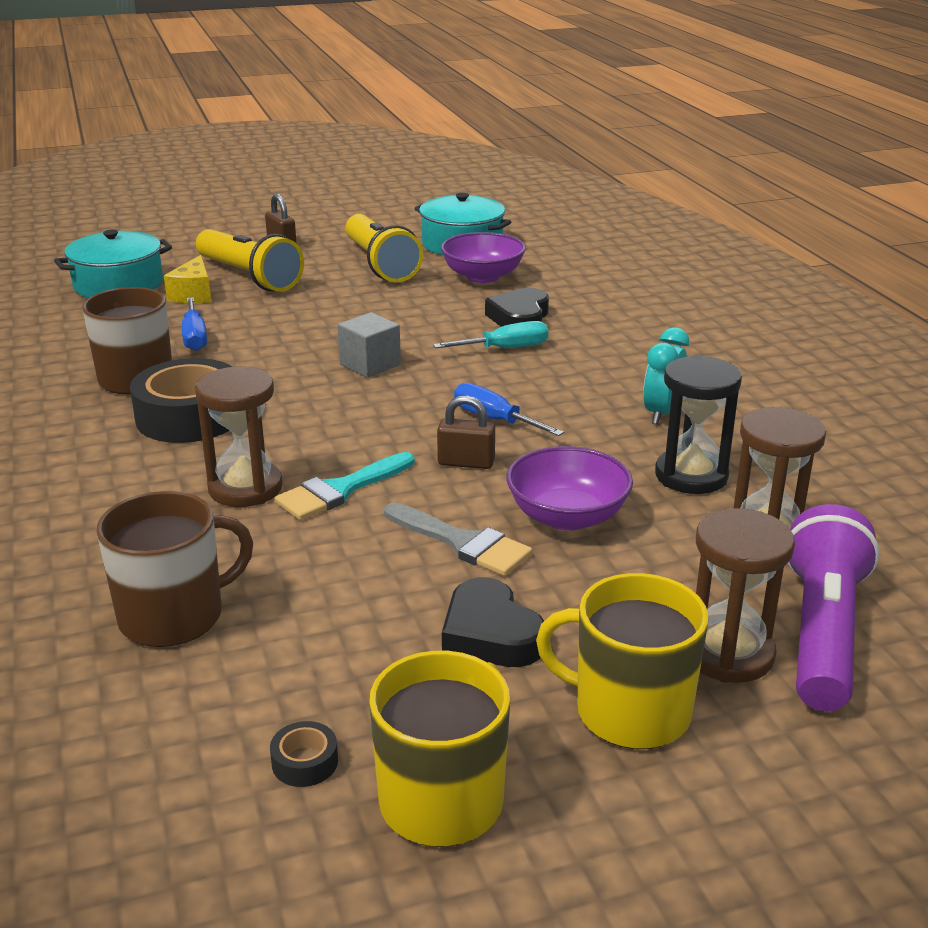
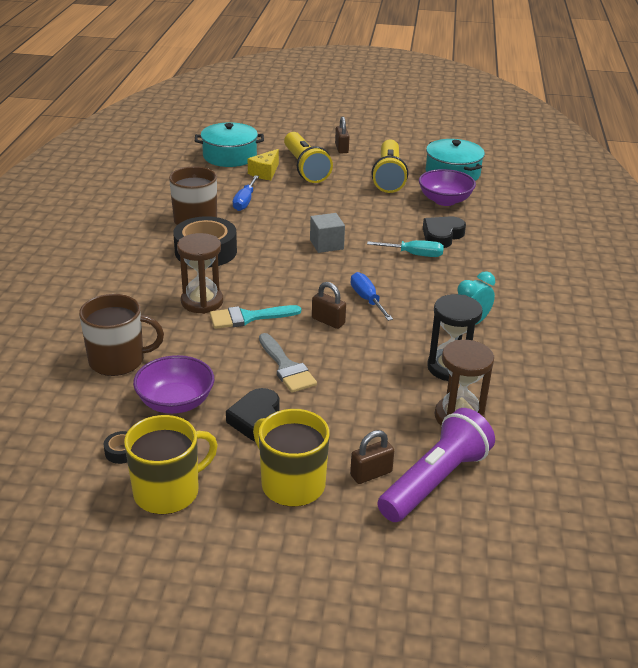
camera: 25 degrees right, 5 degrees up
(567, 517) = (355, 370): purple bowl -> purple bowl (176, 402)
(728, 654) = (371, 474): brown hourglass -> brown padlock

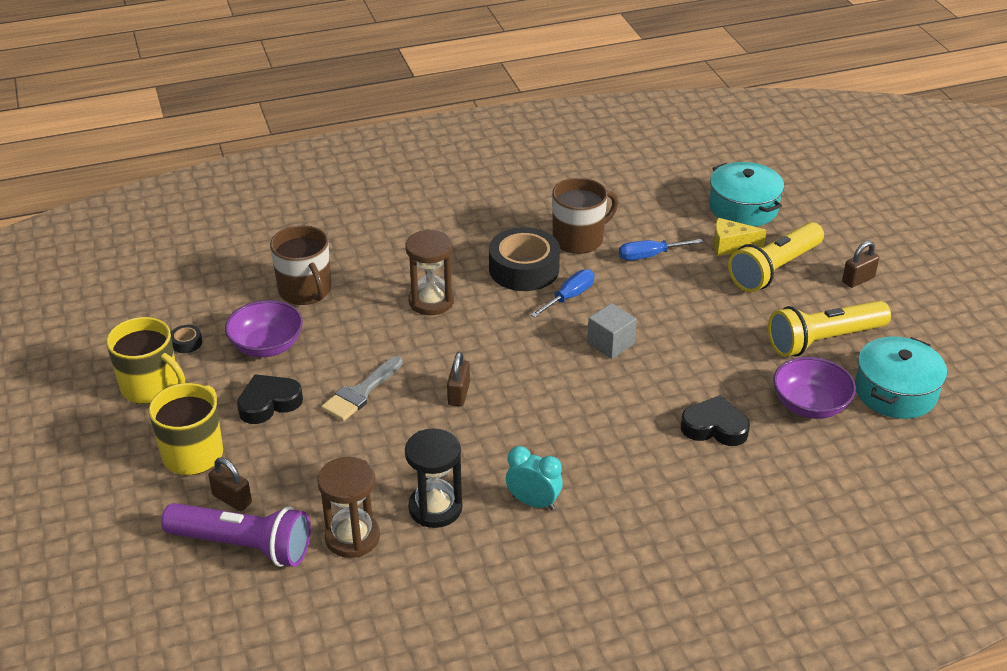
camera: 65 degrees right, 5 degrees up
(248, 317) = (426, 339): turquoise brush -> none
(367, 299) = (521, 409): blue screwdriver -> blue screwdriver (569, 297)
(414, 254) = (648, 417): turquoise screwdriver -> none

